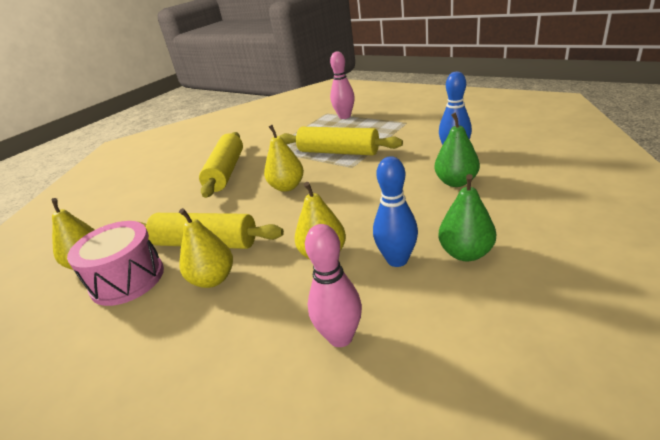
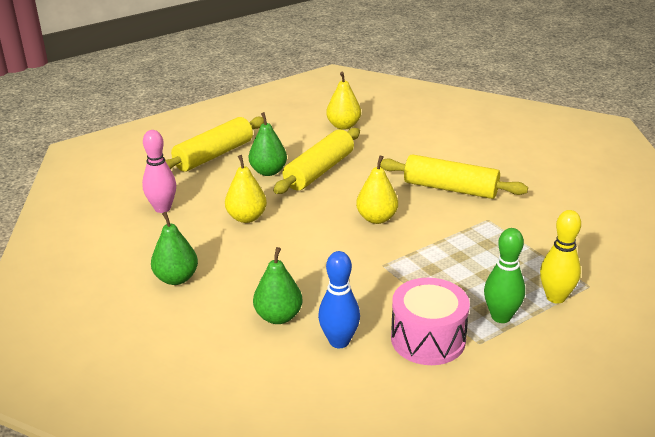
camera: 105 degrees right, 0 degrees up
(127, 279) = (305, 141): pink drum -> pink drum (428, 339)
(213, 279) = (268, 171): yellow pear -> green pear
(338, 152) = (431, 264): yellow rolling pin -> yellow rolling pin (214, 155)
(344, 116) = (555, 297): pink bowling pin -> yellow bowling pin
(376, 123) = (501, 316): none -> green bowling pin
(397, 260) = (204, 246): blue bowling pin -> none

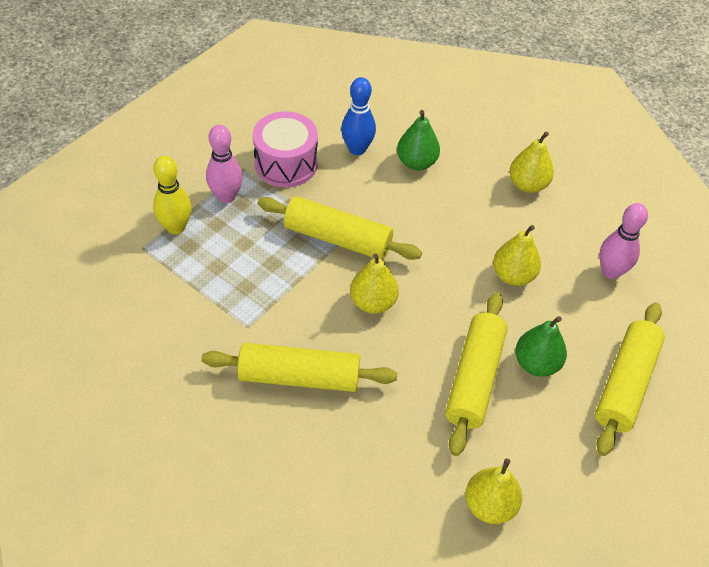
camera: 160 degrees right, 20 degrees up
(176, 278) = (527, 185): green pear -> yellow pear
(391, 264) = (337, 238): none -> yellow rolling pin
(501, 316) = (226, 196): green bowling pin -> pink bowling pin

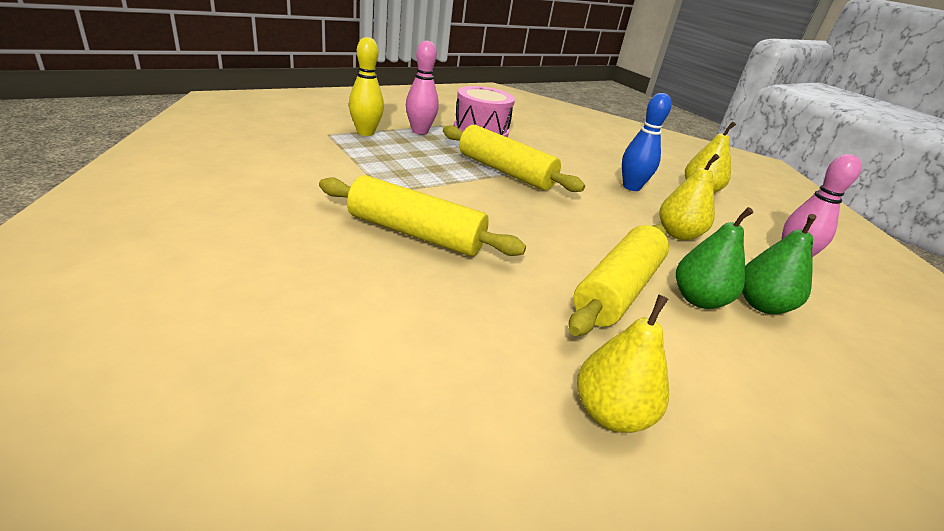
camera: 15 degrees right, 20 degrees down
(357, 149) = (545, 140): blue bowling pin -> blue bowling pin (631, 187)
(373, 302) = (521, 211): yellow pear -> none
(416, 162) = (595, 157): green pear -> green pear (761, 305)
(625, 384) = (819, 349): yellow rolling pin -> none

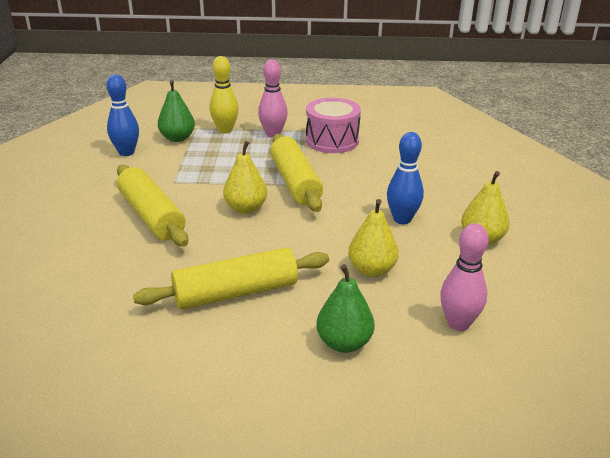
camera: 40 degrees right, 0 degrees up
(281, 169) = (126, 152): none -> blue bowling pin
(610, 414) = (108, 353): yellow pear -> yellow pear (246, 208)
(698, 300) = (291, 320): green pear -> green pear (177, 138)

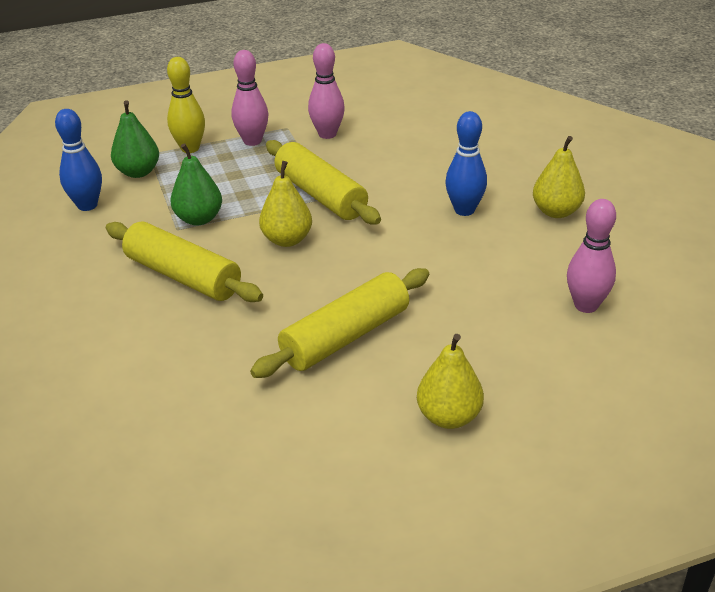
camera: 20 degrees left, 5 degrees up
(332, 141) = (327, 134): pink drum -> pink bowling pin
(344, 343) = (491, 356): green pear -> green pear (199, 219)
(371, 270) = (469, 273): yellow pear -> yellow pear (449, 417)

